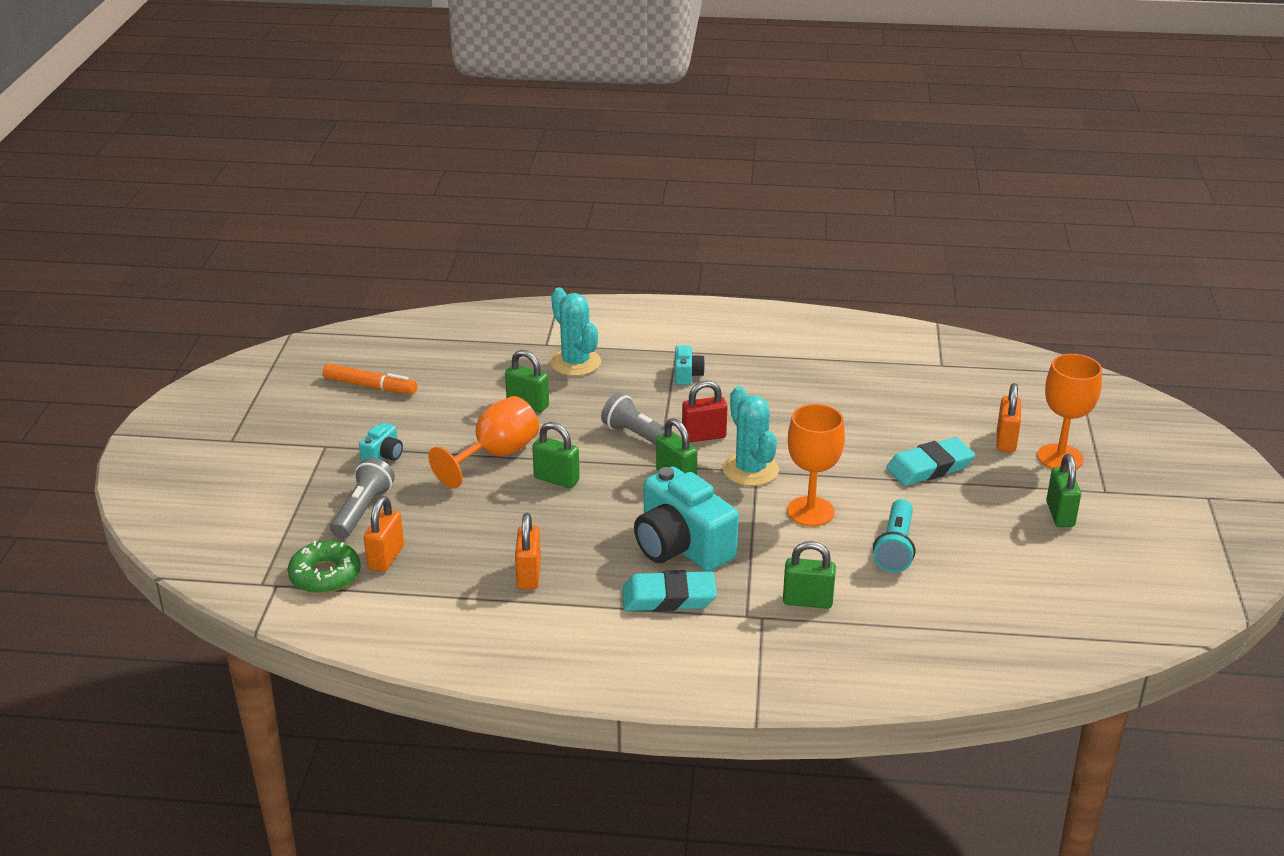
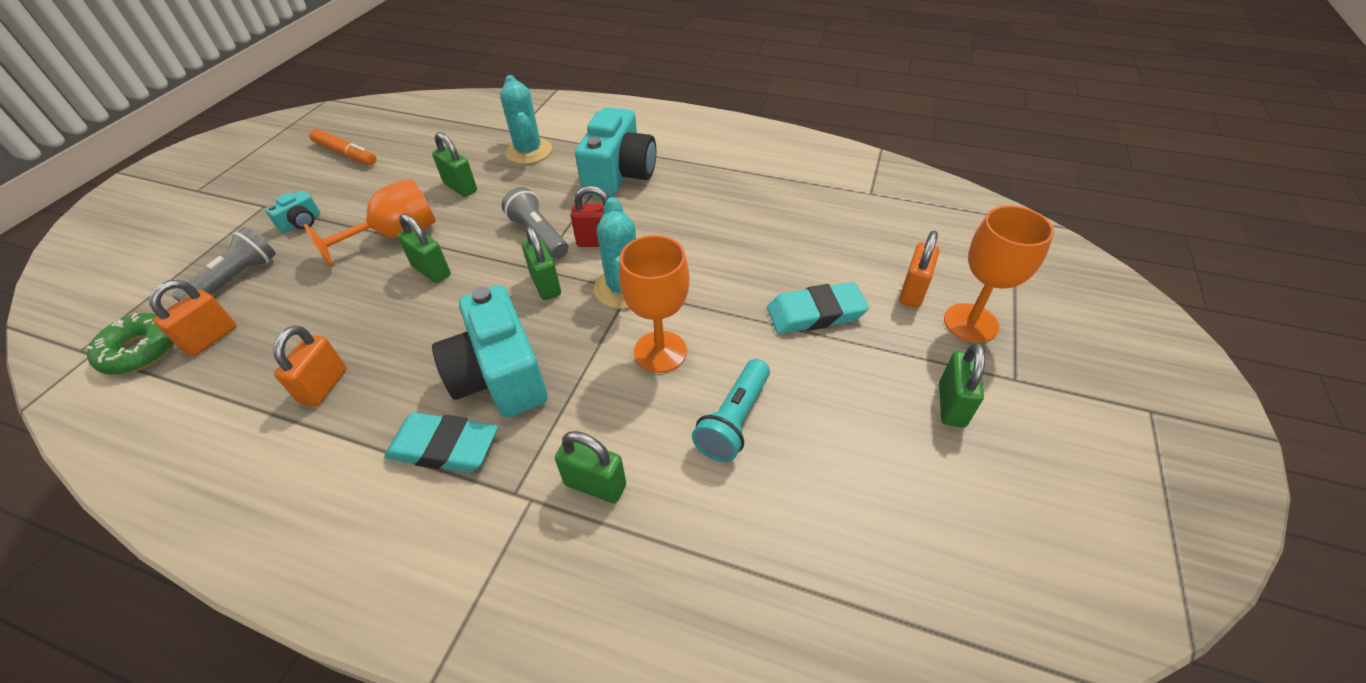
camera: 15 degrees right, 15 degrees up
(687, 375) = (619, 175): turquoise camera -> turquoise camera, size x2.20

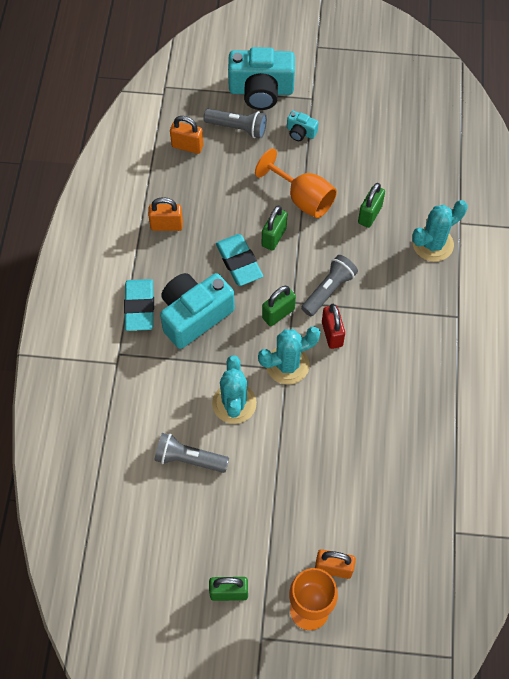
camera: 75 degrees right, 15 degrees up
(141, 350) = (171, 117): green donut -> none
(346, 153) = (389, 115): orange marker -> none
(595, 485) = (131, 393): green padlock -> none
(619, 175) = (420, 324): turquoise camera -> turquoise camera (261, 91)
(660, 351) = (234, 403): orange goblet -> turquoise cactus
(734, 420) = (189, 459): turquoise flashlight -> grey flashlight
(815, 313) = (293, 499): turquoise eraser -> turquoise eraser (239, 262)

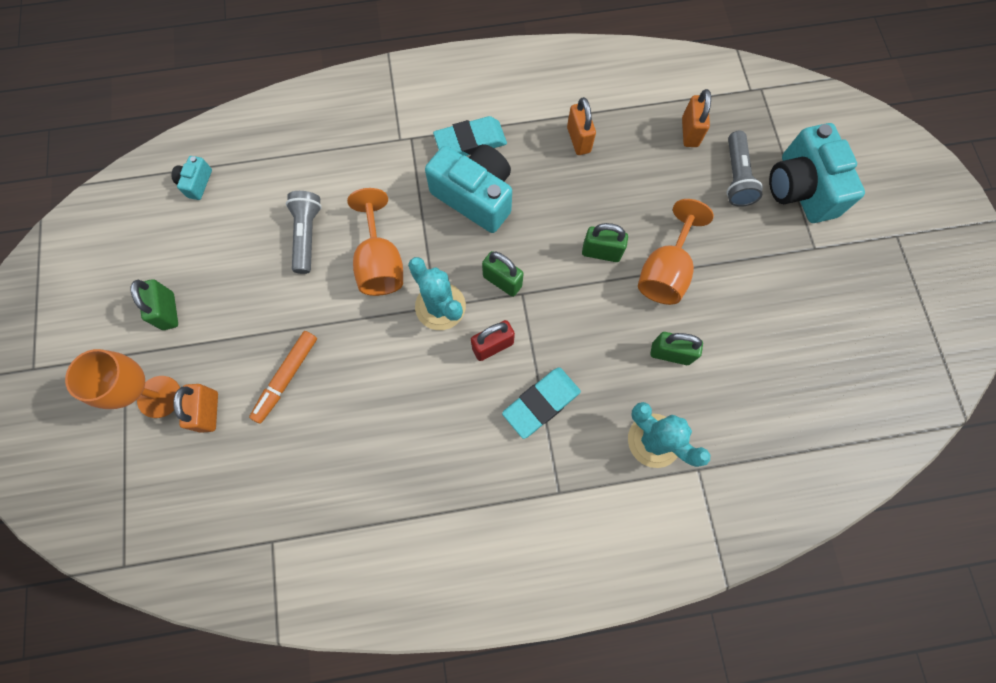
camera: 75 degrees right, 10 degrees up
(234, 403) = (380, 263): turquoise cactus -> orange goblet
(239, 262) = (556, 224): turquoise eraser -> turquoise eraser (541, 403)
(300, 132) = (759, 247): turquoise camera -> turquoise camera (196, 183)
(319, 498) = (286, 378): none -> orange marker
(328, 290) = (549, 329): grey flashlight -> none

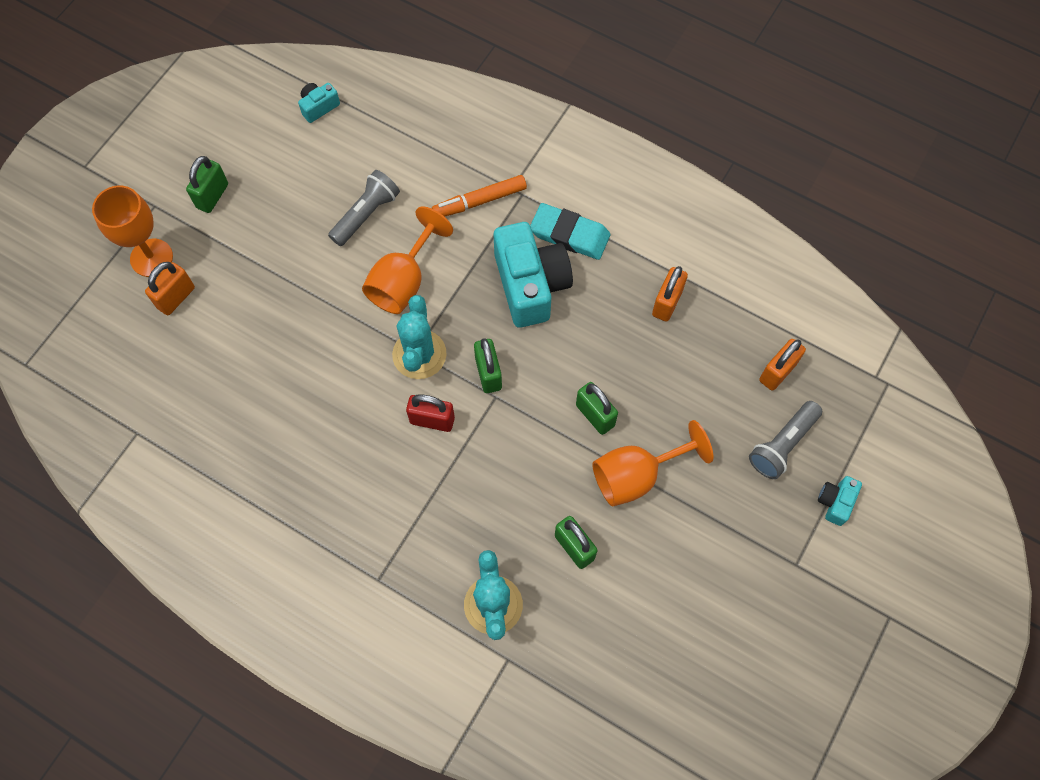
camera: 40 degrees right, 5 degrees down
(286, 378) = (253, 317): orange marker -> orange marker (480, 201)
(541, 403) = (429, 498): turquoise eraser -> none
(800, 188) = (835, 502): turquoise camera -> turquoise camera, size x0.45

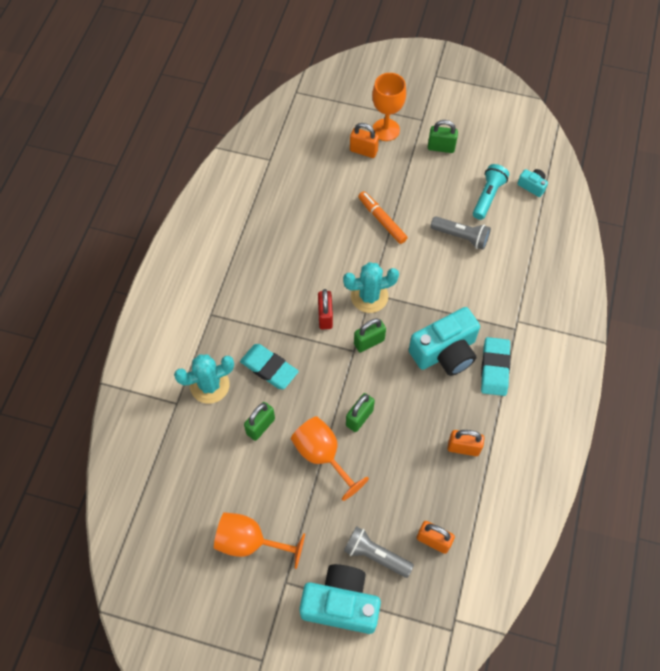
camera: 75 degrees right, 5 degrees down
(315, 163) = (488, 196): none -> turquoise flashlight
(403, 281) = (419, 272): orange goblet -> orange goblet (250, 542)
(480, 201) = (498, 303): orange marker -> orange marker (382, 220)
(490, 515) = (269, 368): none -> turquoise eraser
(835, 502) = (341, 604): turquoise camera -> turquoise camera, size x2.20

